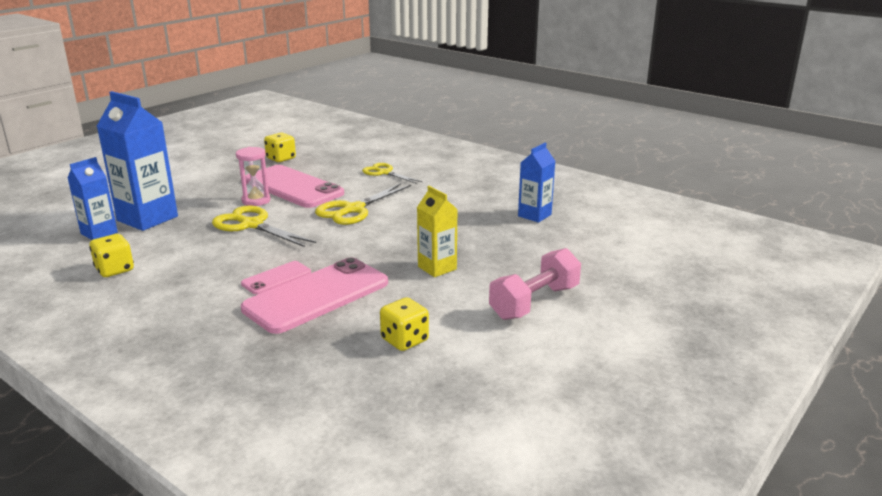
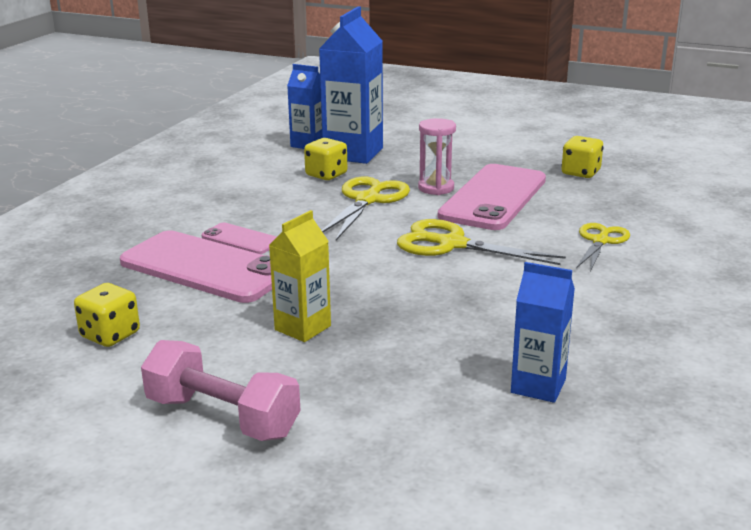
camera: 75 degrees right, 0 degrees up
(115, 270) = (234, 169): yellow dice -> yellow dice (326, 175)

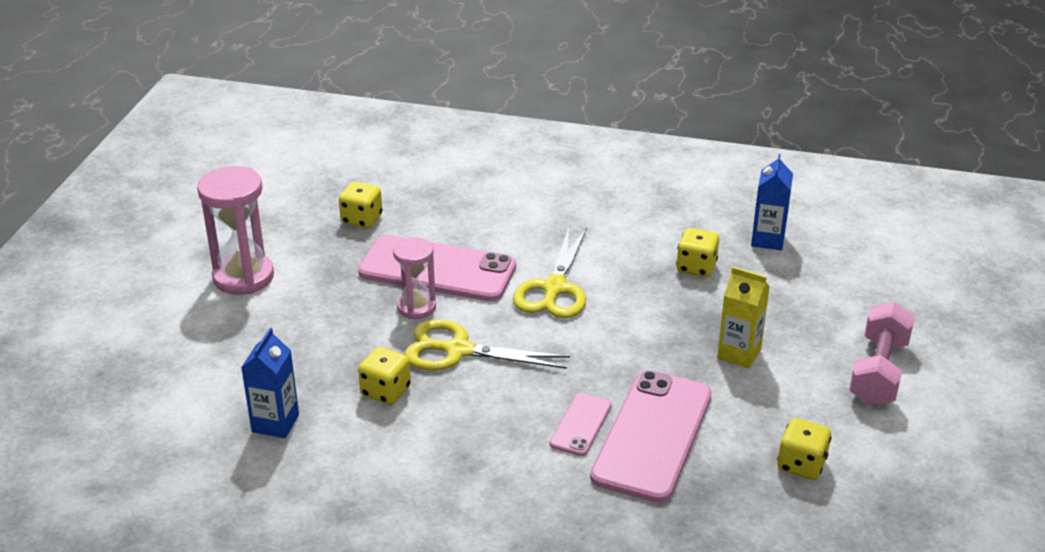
camera: 100 degrees left, 10 degrees up
(353, 153) = (309, 379): blue carton -> none
(478, 325) = (696, 267): none -> yellow dice
(493, 136) = (243, 277): none -> pink hourglass
(600, 241) = (526, 211): yellow scissors -> none

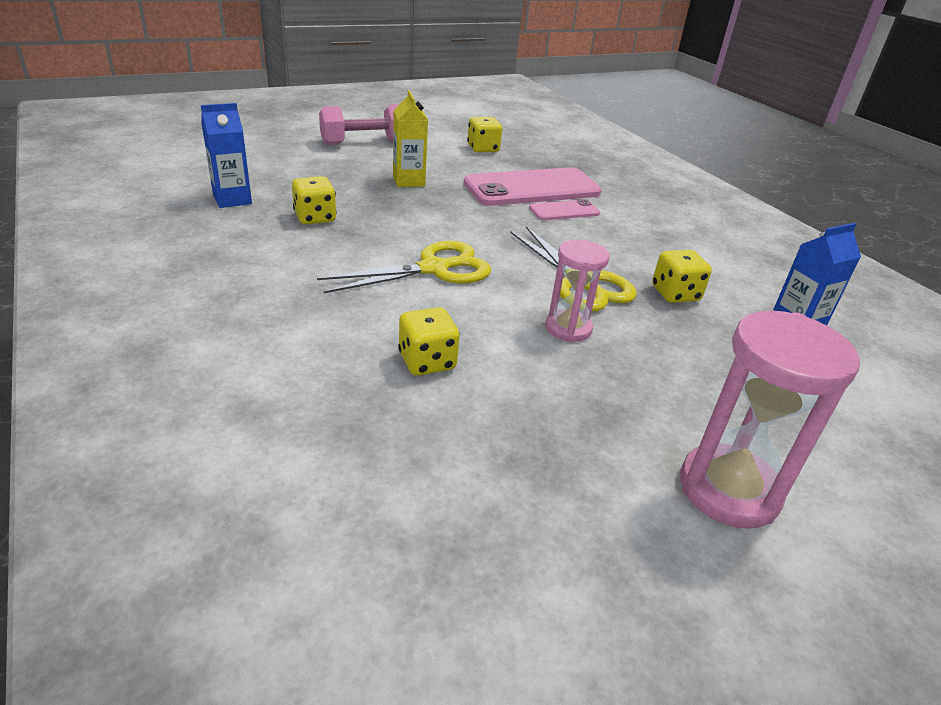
camera: 135 degrees left, 0 degrees up
(362, 219) = (488, 459): yellow dice -> yellow dice (427, 361)
(437, 270) = (498, 344): pink phone -> none

